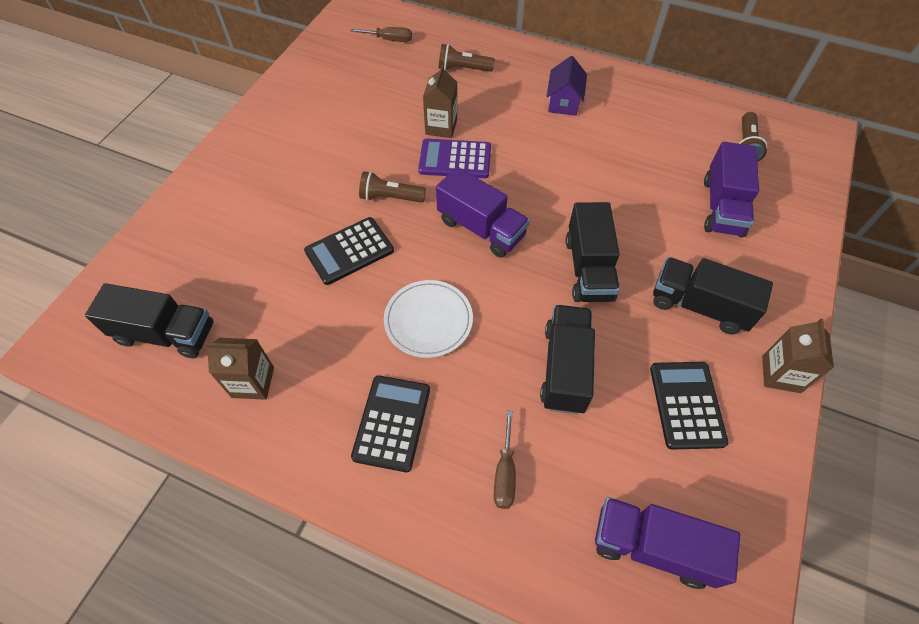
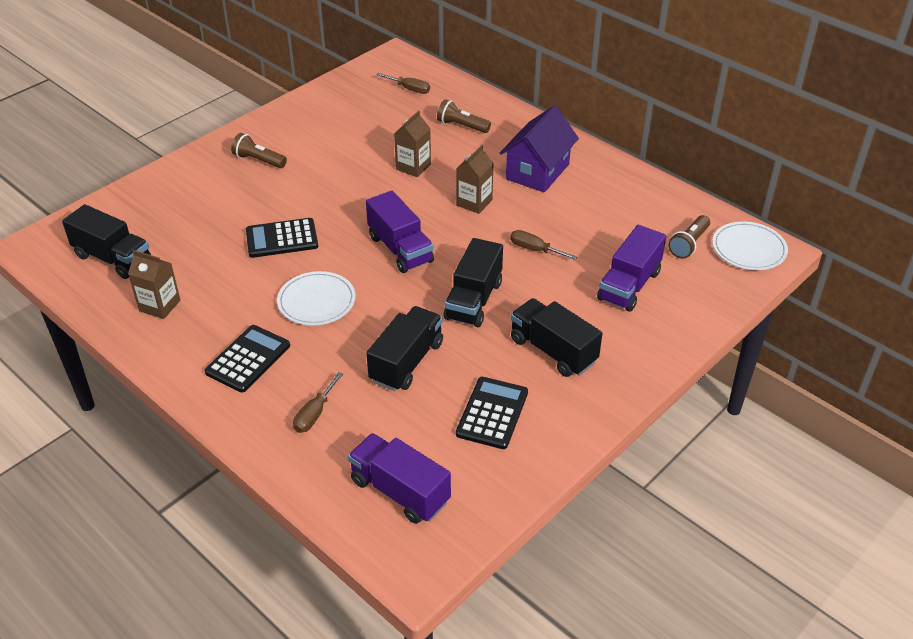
camera: 20 degrees right, 15 degrees down
(390, 197) = (337, 209): brown flashlight -> brown flashlight (259, 160)
(455, 159) = (410, 194): purple calculator -> none
(563, 102) = (537, 171): purple house -> purple house, size x1.59
(612, 191) = (534, 249): none -> brown screwdriver
(781, 374) = (591, 416): brown carton -> brown carton (474, 202)
(799, 136) = (749, 249): none -> white plate

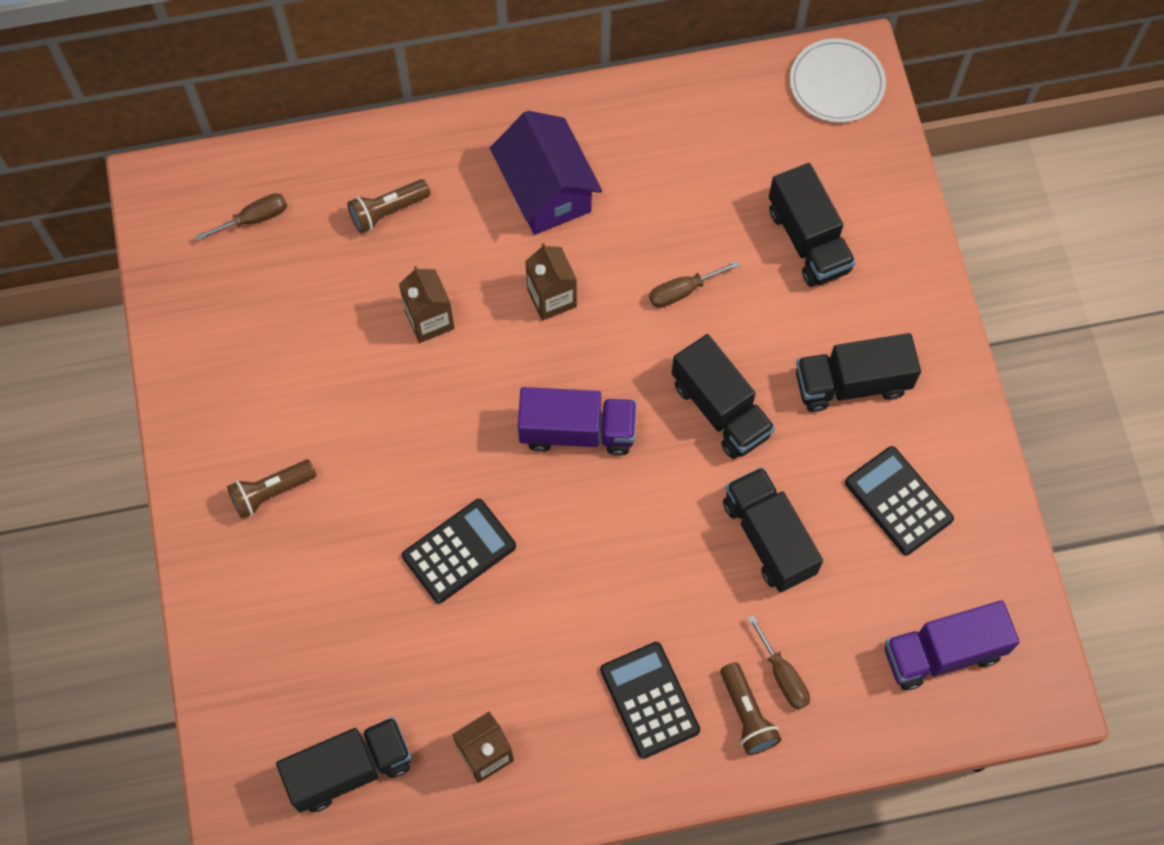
camera: 55 degrees left, 25 degrees up
(282, 239) = (459, 551): black calculator -> black calculator turned 150 degrees counterclockwise
(316, 301) = (603, 574): white plate -> none
(629, 285) = (808, 240): purple truck -> black truck
(689, 244) = (787, 133): brown flashlight -> brown flashlight (747, 714)

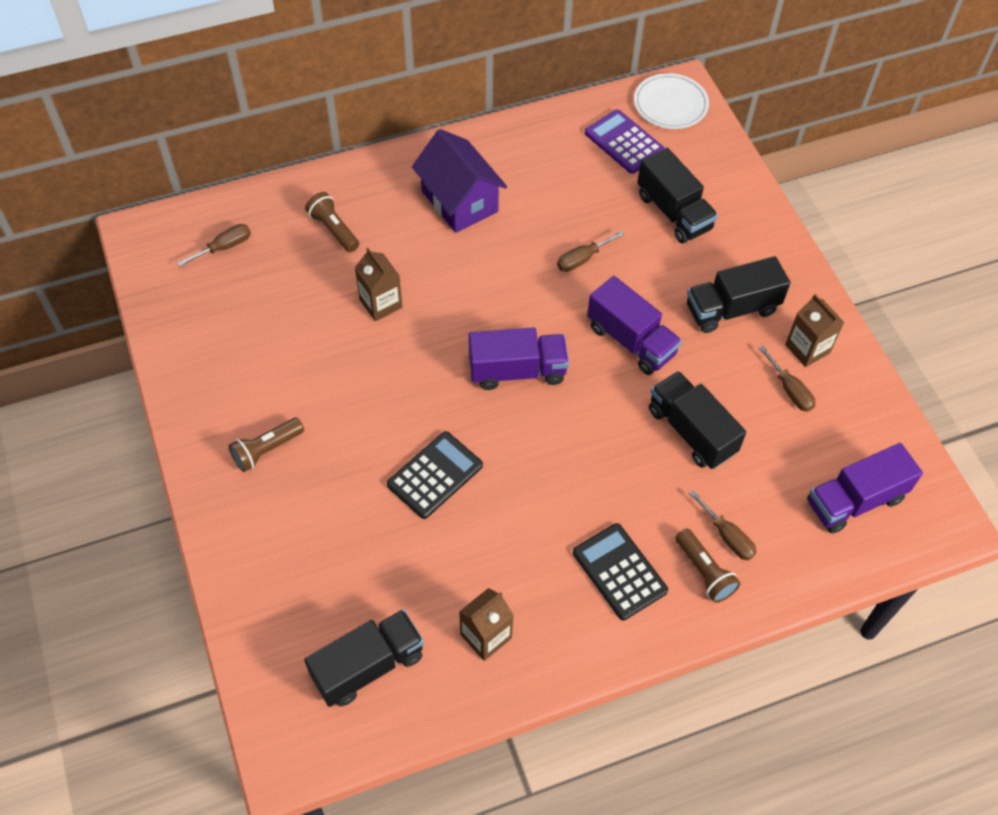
camera: 10 degrees left, 10 degrees down
(387, 211) = (334, 229): brown flashlight -> brown flashlight turned 90 degrees clockwise
(552, 298) = (478, 276): brown carton -> brown carton (807, 349)
(720, 409) = (631, 340): black truck -> purple truck
(766, 132) = (624, 142): none -> purple calculator
(898, 501) = (790, 390): black calculator -> brown screwdriver

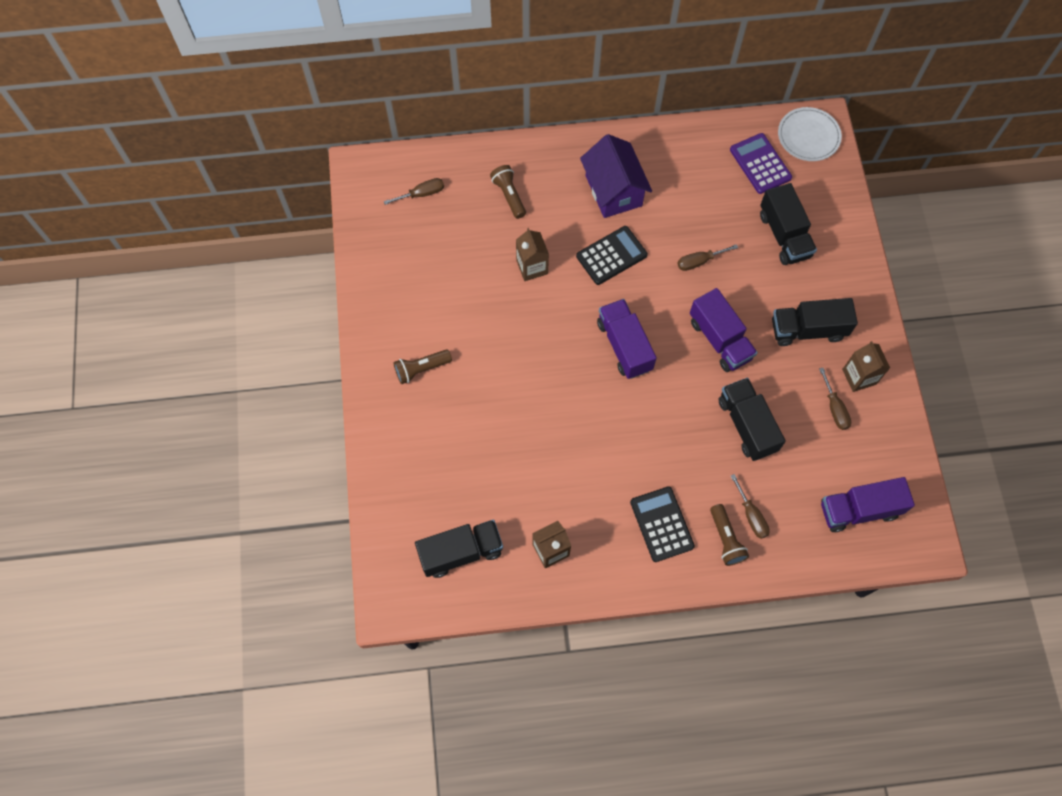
camera: 15 degrees right, 10 degrees up
(435, 475) = (542, 417): black calculator -> black calculator (611, 256)
(517, 371) = (624, 346): purple truck -> purple truck turned 120 degrees counterclockwise

